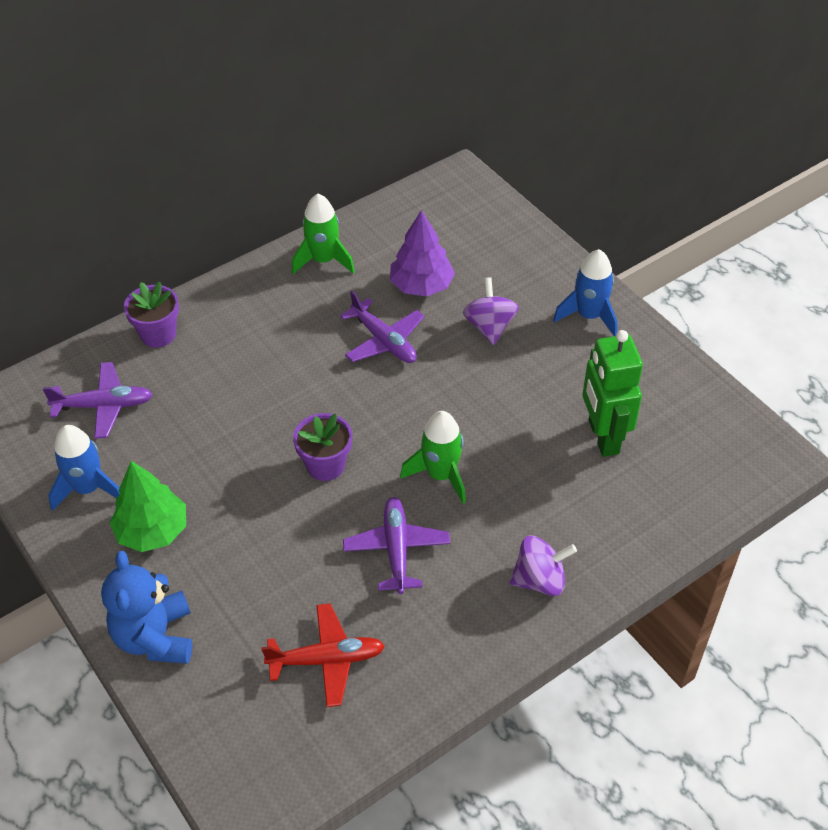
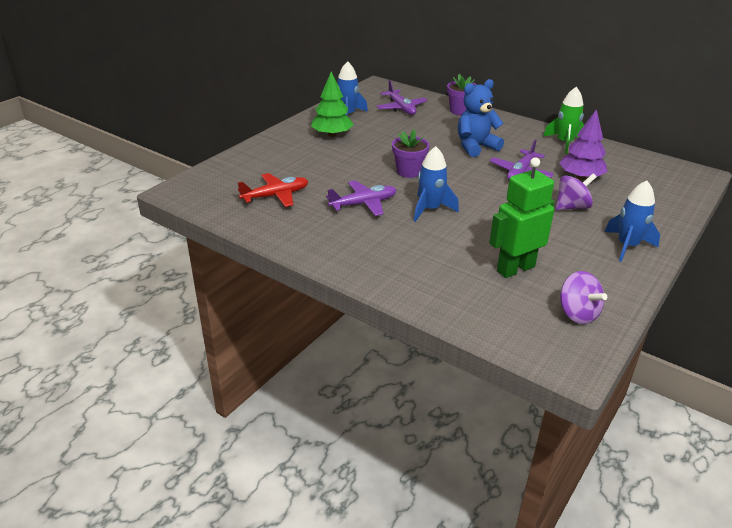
camera: 70 degrees right, 15 degrees down
(155, 637) = (268, 148): blue teddy bear -> blue teddy bear (475, 147)
(327, 659) = (276, 196): red plane -> red plane turned 90 degrees counterclockwise
(441, 475) = (430, 209): green rocket -> blue rocket
(540, 580) = (371, 259): purple spinning top -> purple spinning top (577, 314)

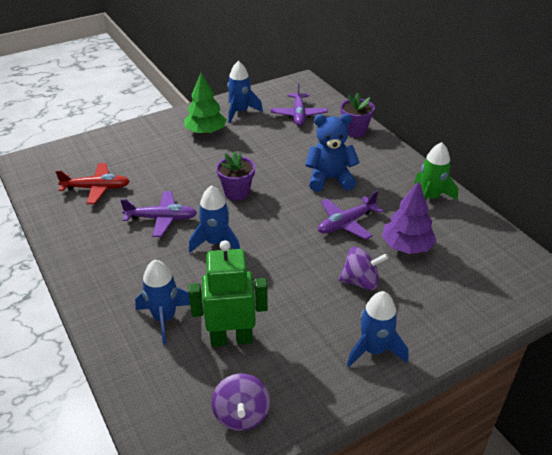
camera: 25 degrees right, 5 degrees up
(445, 270) = (164, 318): none -> blue rocket

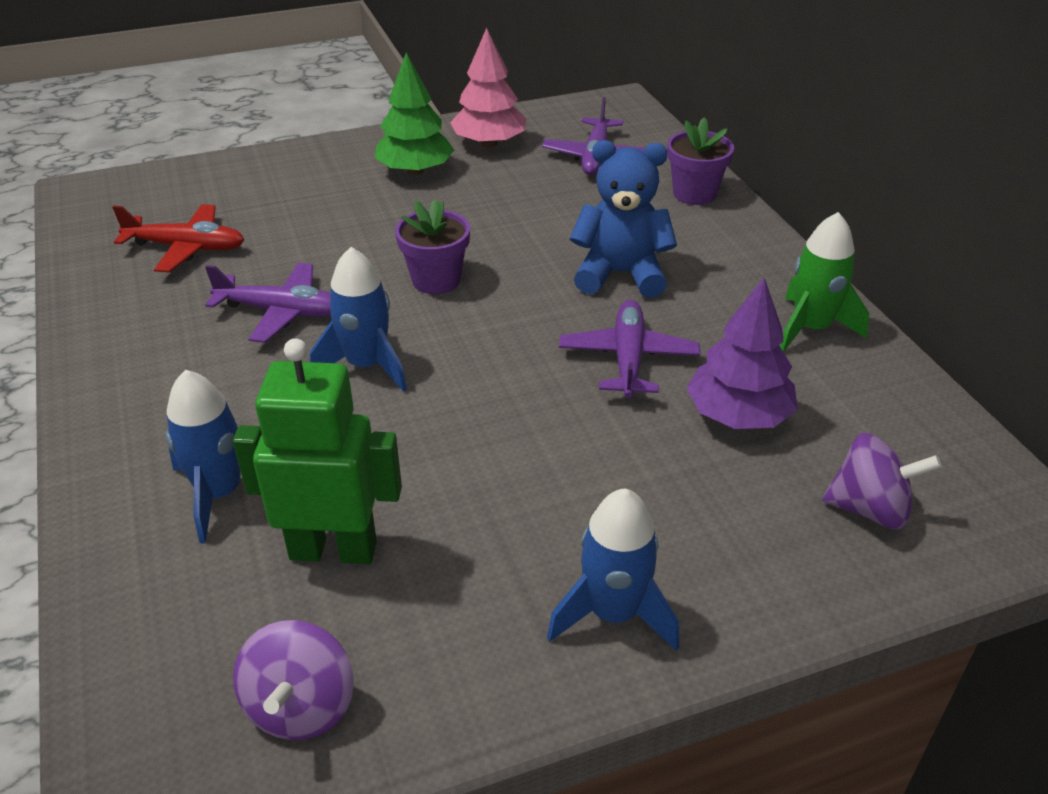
camera: 10 degrees right, 0 degrees up
(240, 112) = (489, 143): blue rocket -> pink tree
(346, 223) = (628, 358): purple plane -> purple plane turned 120 degrees clockwise
(360, 282) = (625, 472): purple spinning top -> purple spinning top (869, 509)

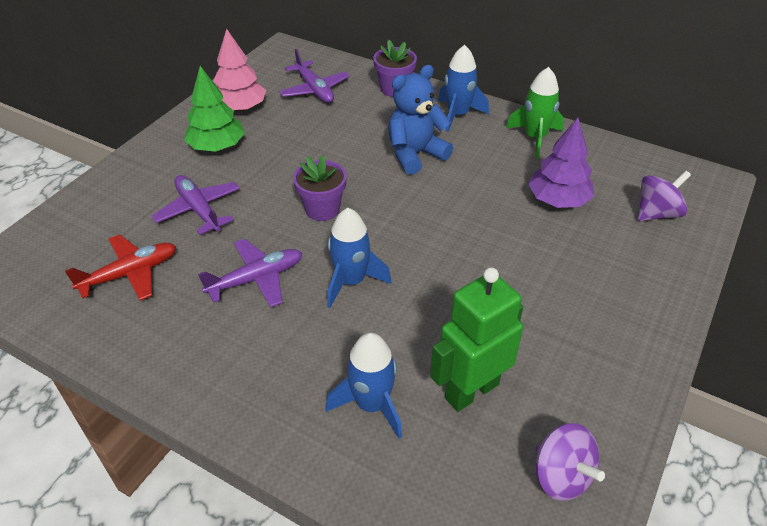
camera: 40 degrees left, 5 degrees up
(613, 613) = (626, 329): blue rocket -> blue rocket (458, 115)
(628, 358) = (476, 199): purple plane -> purple plane (199, 210)

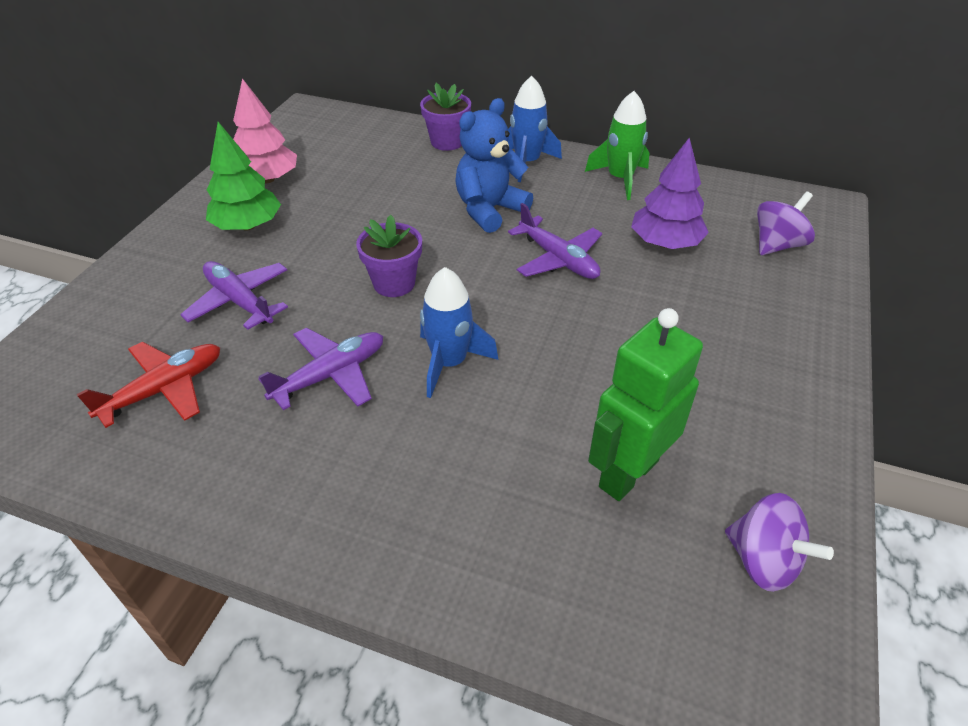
camera: 10 degrees left, 0 degrees up
(314, 90) = (353, 151): purple plane -> purple plane (558, 259)
(371, 405) = (511, 509): blue rocket -> none

